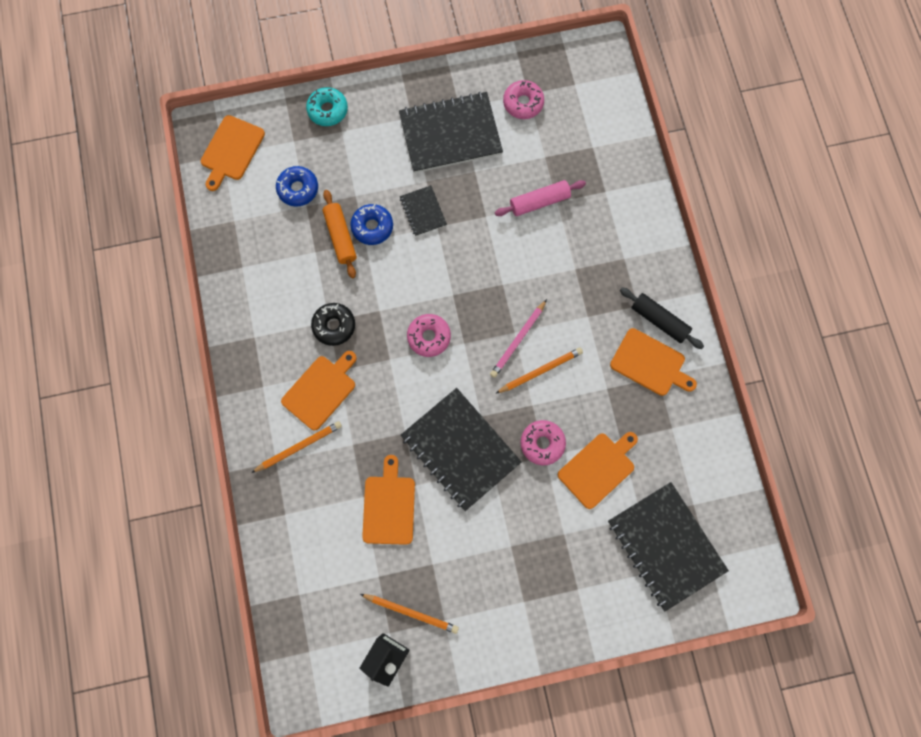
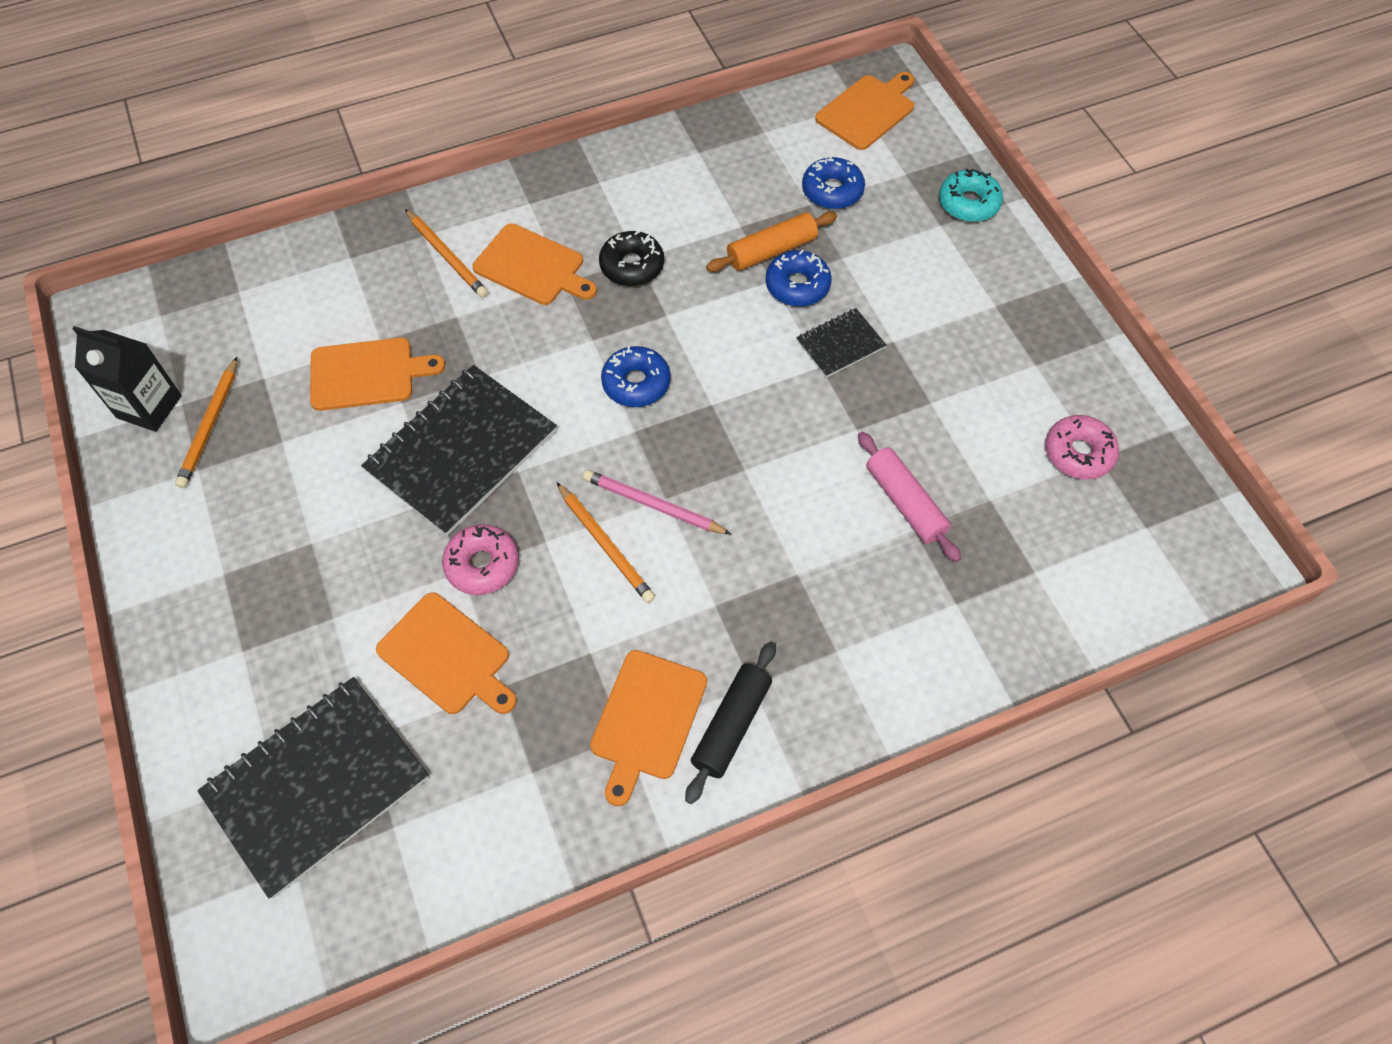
camera: 80 degrees right, 15 degrees down
(231, 150) = (868, 111): orange cutting board -> orange cutting board turned 120 degrees clockwise
(429, 337) = (636, 383): pink donut -> blue donut
(450, 134) = (984, 360): black notebook -> none

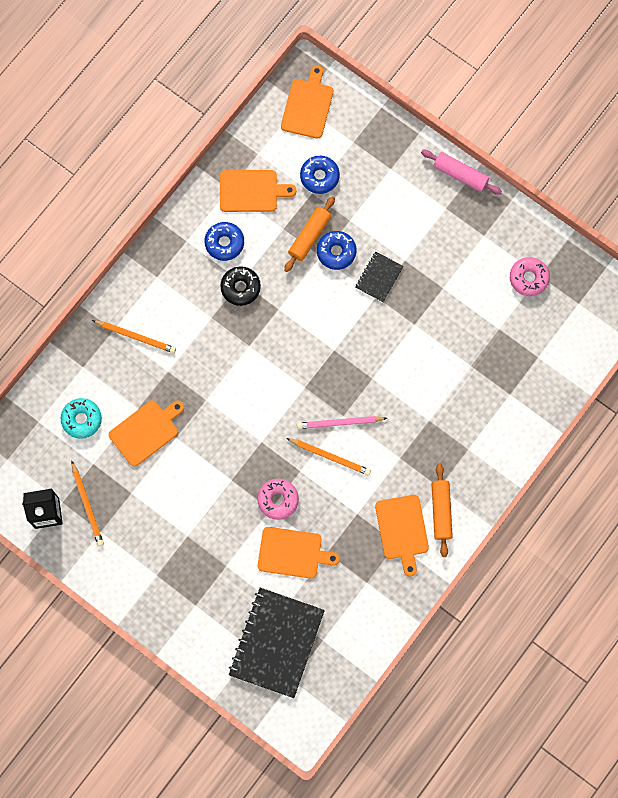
camera: 30 degrees left, 15 degrees up
(462, 451) = (226, 447): black notebook -> none
(532, 267) = (187, 318): orange cutting board -> orange cutting board (251, 191)
(636, 383) = (288, 359): blue donut -> blue donut (224, 243)
(731, 725) = (441, 511): black rolling pin -> orange rolling pin
(905, 502) = (459, 353): pink rolling pin -> pink rolling pin (460, 175)
(968, 203) = (398, 145): turquoise donut -> turquoise donut (82, 419)

